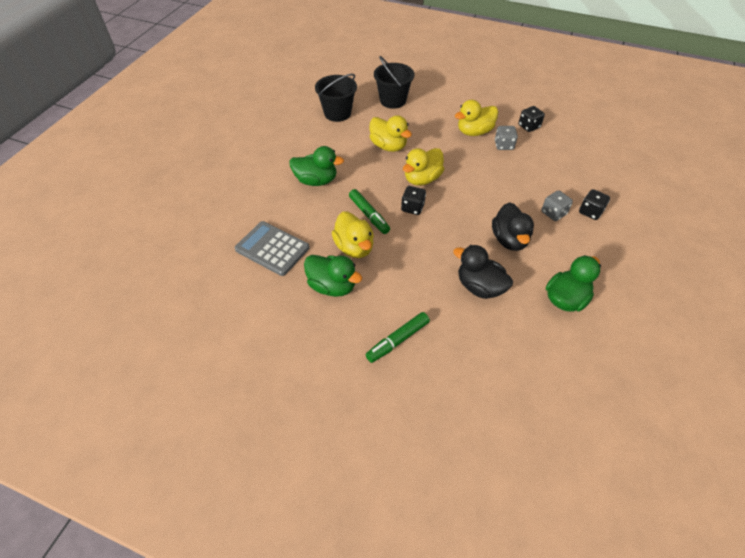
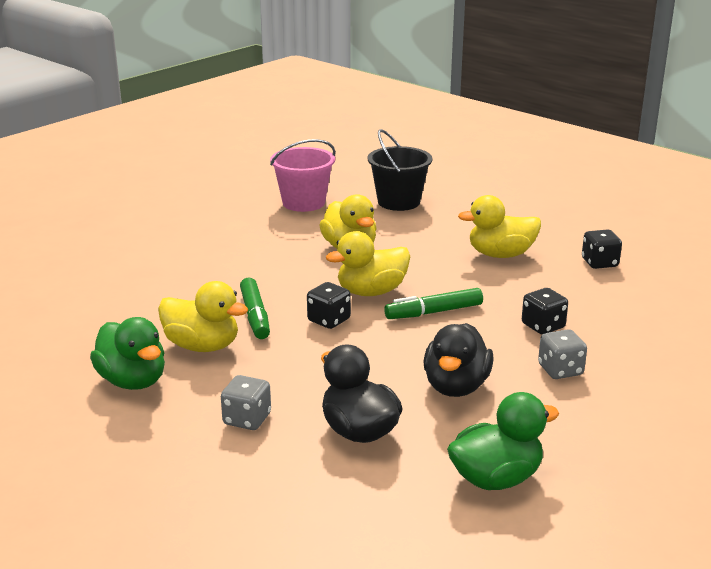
camera: 20 degrees right, 25 degrees down
(272, 249) = (85, 324): grey calculator -> none
(316, 181) = (211, 266): green duck -> none
(337, 113) = (303, 203): black bucket -> pink bucket
(354, 247) = (202, 346): yellow duck -> yellow duck turned 60 degrees counterclockwise
(398, 340) = (175, 463): green marker -> green marker (434, 312)
(504, 145) = (538, 277): grey dice -> grey dice (247, 419)
(590, 212) = (629, 381): black dice -> black dice (543, 326)

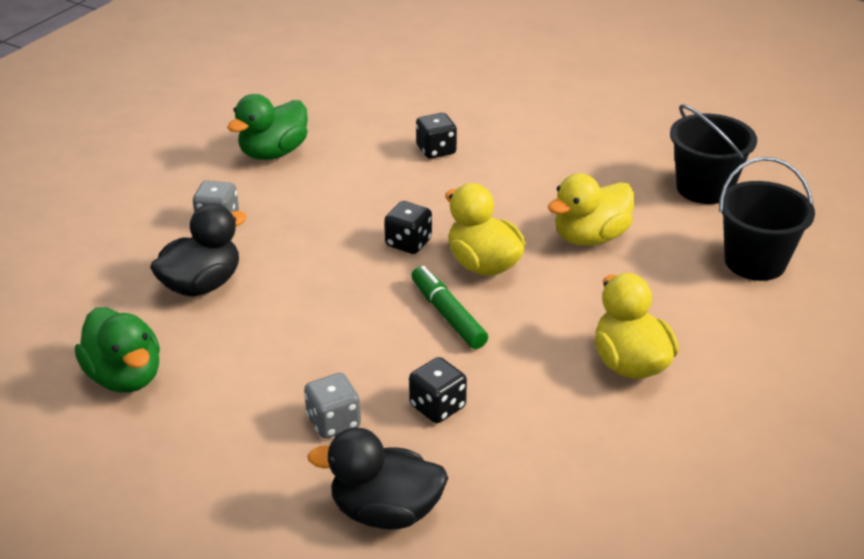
camera: 80 degrees right, 10 degrees up
(202, 346) = (339, 177): yellow duck -> none
(255, 316) = (405, 196): green marker -> none
(303, 203) = (704, 188): pink bucket -> black bucket
(456, 386) = (287, 341): black duck -> black duck (385, 511)
(599, 263) = (647, 465): black dice -> black dice (436, 150)

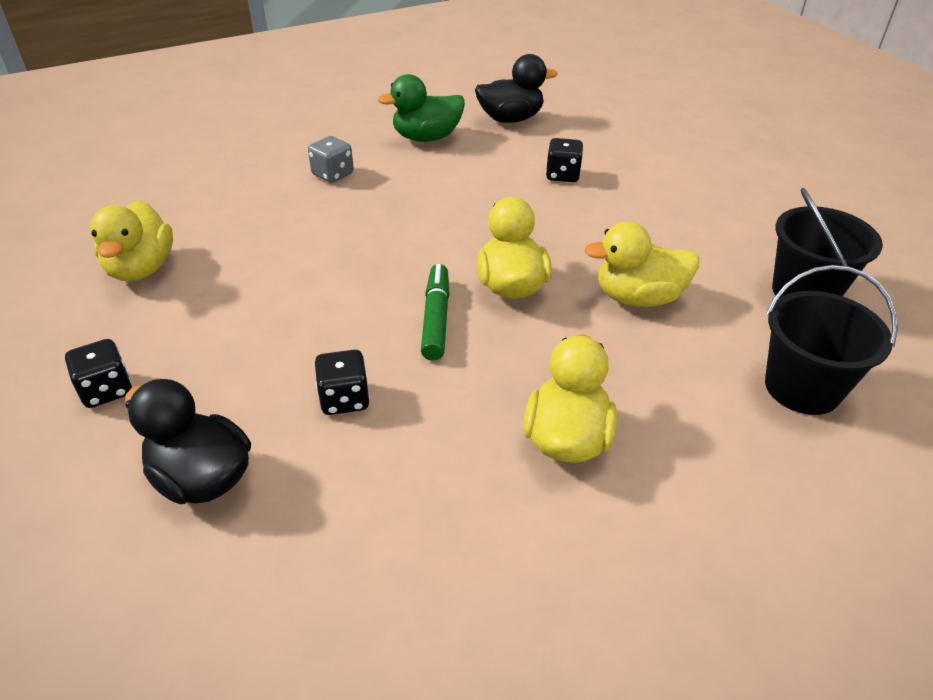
camera: 30 degrees right, 5 degrees up
(125, 377) = (141, 268): green duck -> yellow duck
(202, 285) = (269, 219): black duck -> black duck (510, 119)
(333, 422) = (246, 373): grey dice -> none
(408, 243) = (463, 243): black dice -> black dice (106, 390)

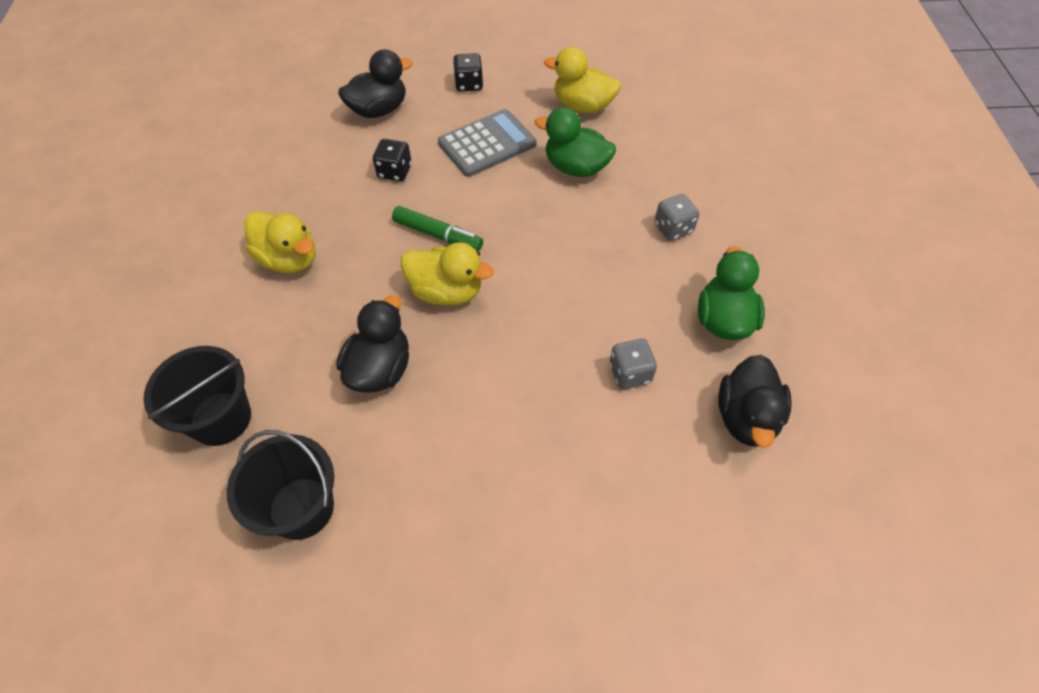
camera: 115 degrees right, 15 degrees up
(248, 328) = (487, 144): none -> grey calculator
(267, 248) = (575, 167): none -> green duck
(515, 167) = (630, 373): none -> grey dice
(562, 175) = (596, 409): black dice -> none
(638, 298) = (380, 369): yellow duck -> black duck

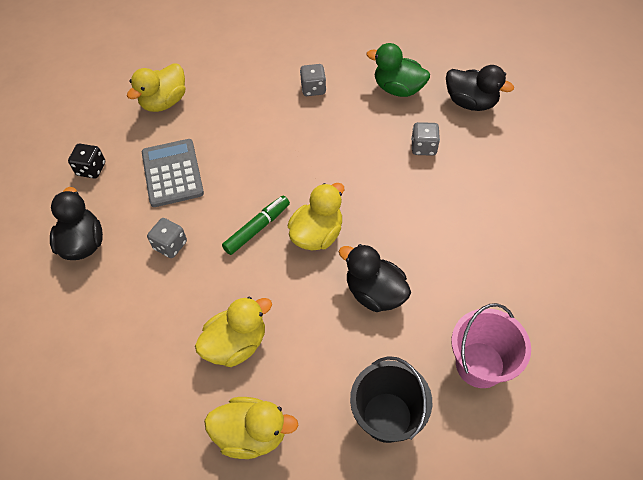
camera: 70 degrees left, 0 degrees up
(191, 301) = (251, 434): none -> yellow duck
(301, 508) = (480, 364): black bucket -> pink bucket
(394, 172) = (170, 245): black dice -> grey dice
(575, 167) = (228, 124): green duck -> none

